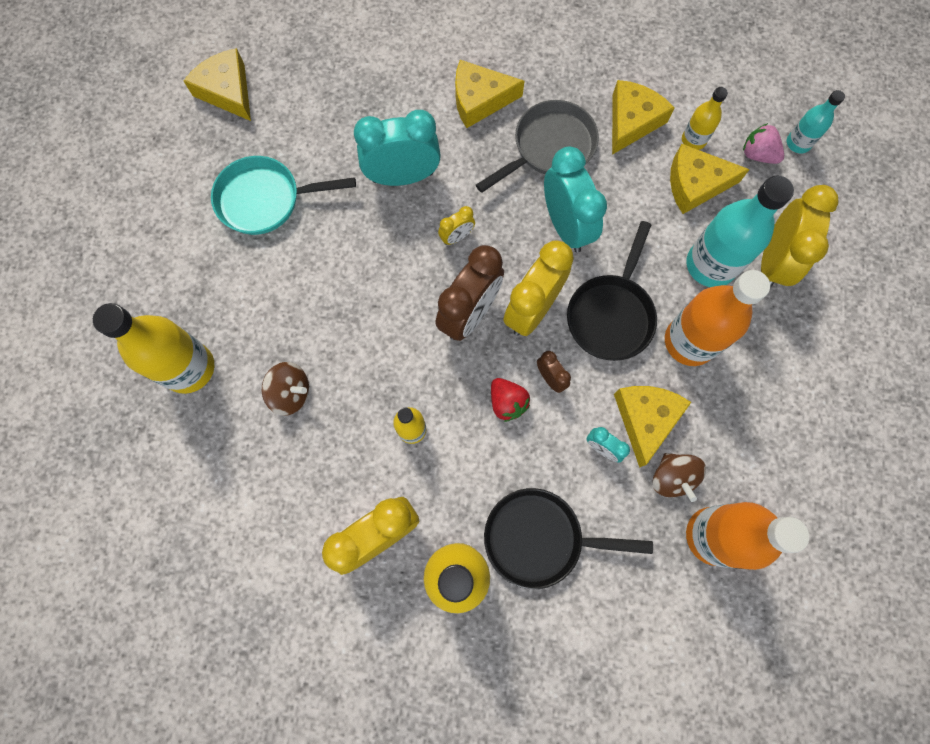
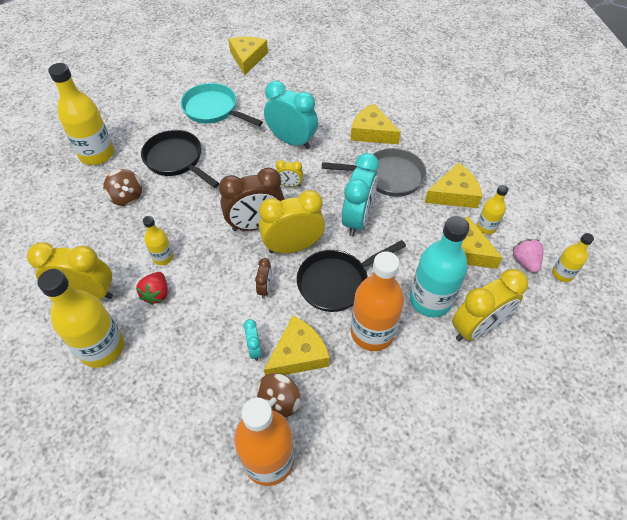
camera: 40 degrees right, 20 degrees down
(507, 402) = (227, 282): red strawberry -> red strawberry (157, 294)
(540, 538) = (165, 368): black pan -> black pan (176, 160)
(798, 143) = (562, 274): turquoise bottle -> yellow bottle

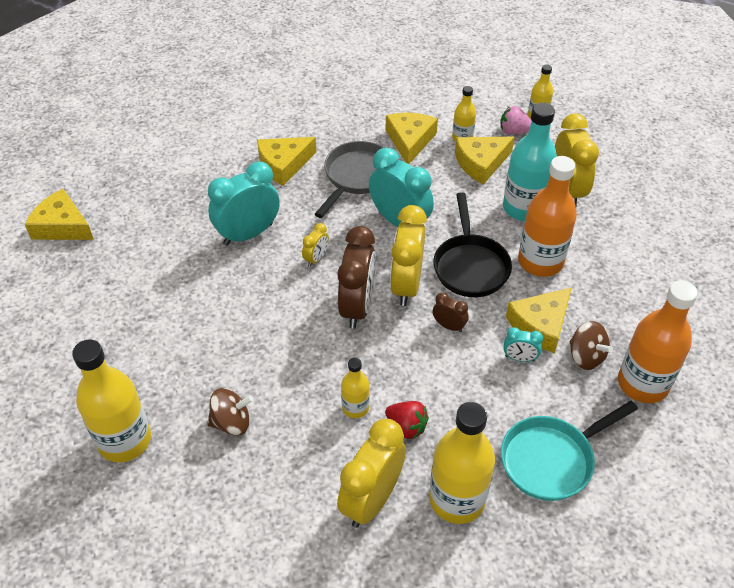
camera: 65 degrees left, 5 degrees down
(176, 160) = (201, 353): black pan -> none
(213, 110) = (135, 289): turquoise pan -> turquoise pan (551, 459)
(298, 354) = (540, 325): yellow cheese -> yellow cheese turned 120 degrees counterclockwise

